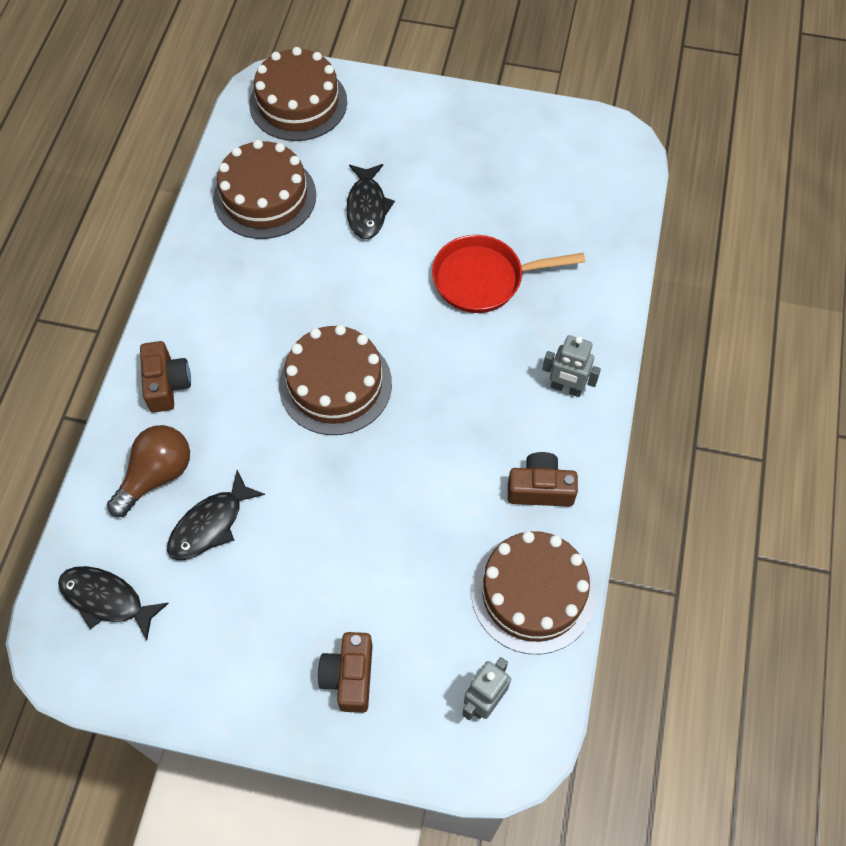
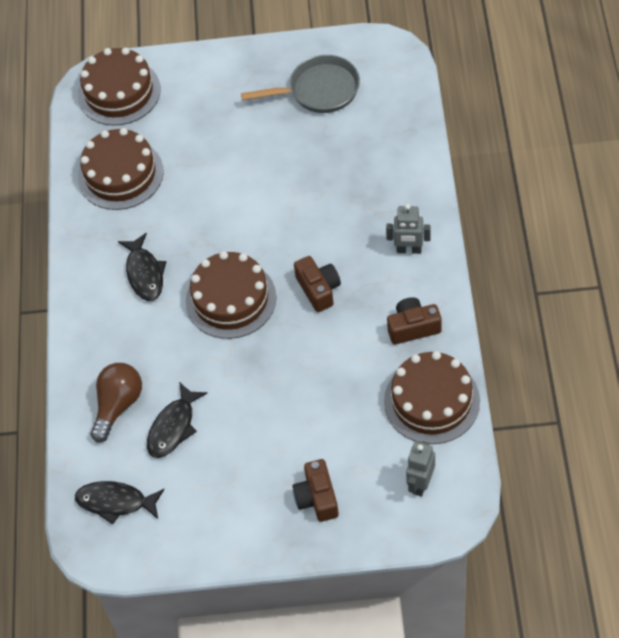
camera: 10 degrees left, 5 degrees down
(166, 384) = (99, 338): brown camera -> brown camera (318, 289)
(367, 208) = (206, 159): black fish -> black fish (144, 273)
(484, 279) = (318, 187): red pan -> none
(523, 165) = (319, 90): none -> grey pan

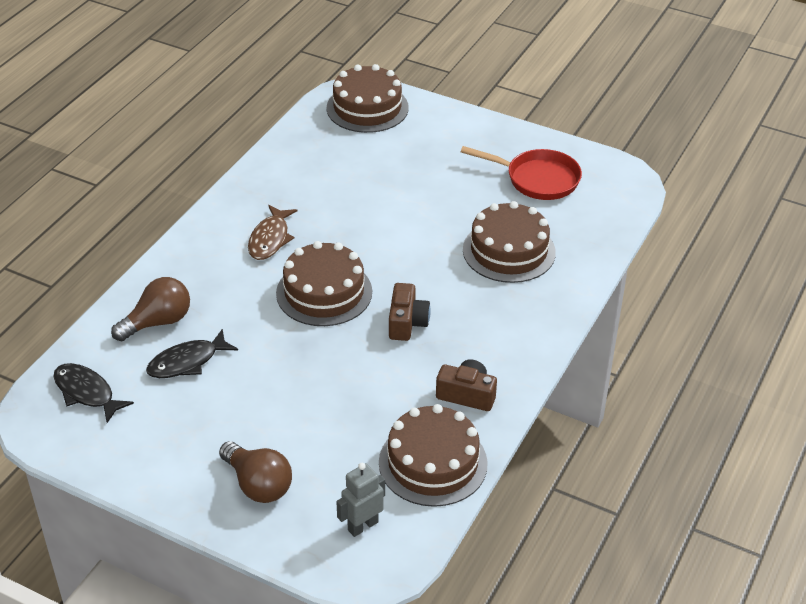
camera: 25 degrees right, 15 degrees down
(120, 174) = (316, 162): brown cake -> brown cake (509, 251)
(144, 273) = (270, 239): black fish -> brown fish
(317, 498) = (258, 484): brown camera -> brown light bulb
(319, 90) = (538, 179): grey pan -> red pan
(409, 250) = (516, 332): grey robot -> none

